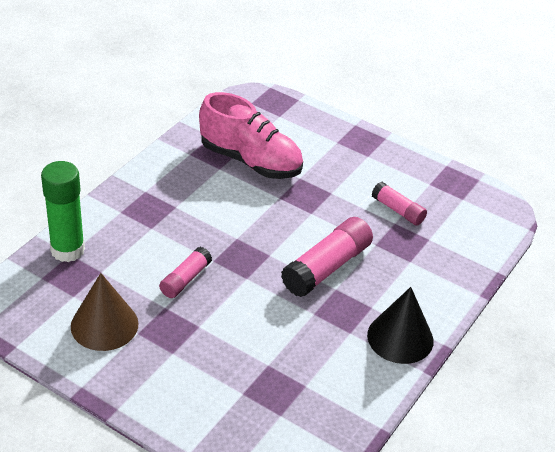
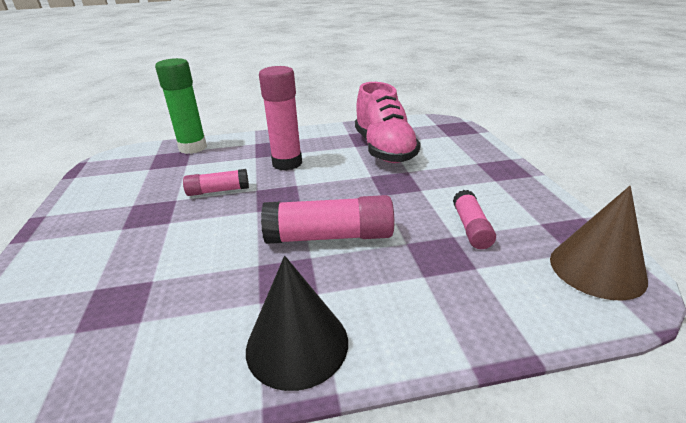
camera: 50 degrees right, 10 degrees down
(104, 325) = (128, 190): brown cone -> brown cone (597, 269)
(193, 220) = (287, 163): none -> pink glue stick

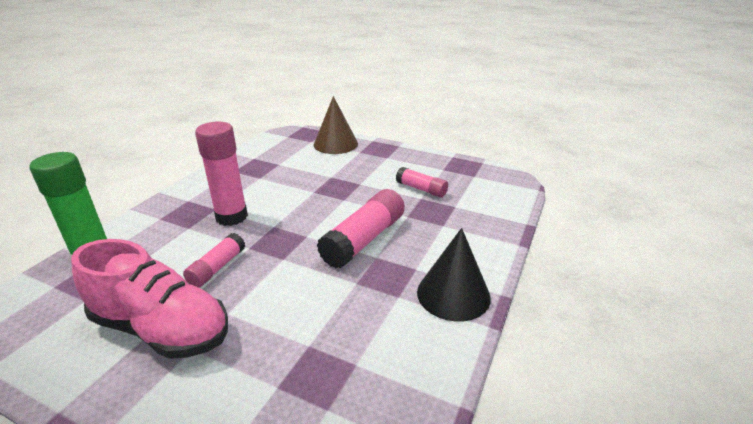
camera: 55 degrees left, 0 degrees up
(384, 149) = (287, 170): pink shoe -> pink shoe (162, 329)
(597, 269) = (492, 177): brown cone -> brown cone (335, 144)

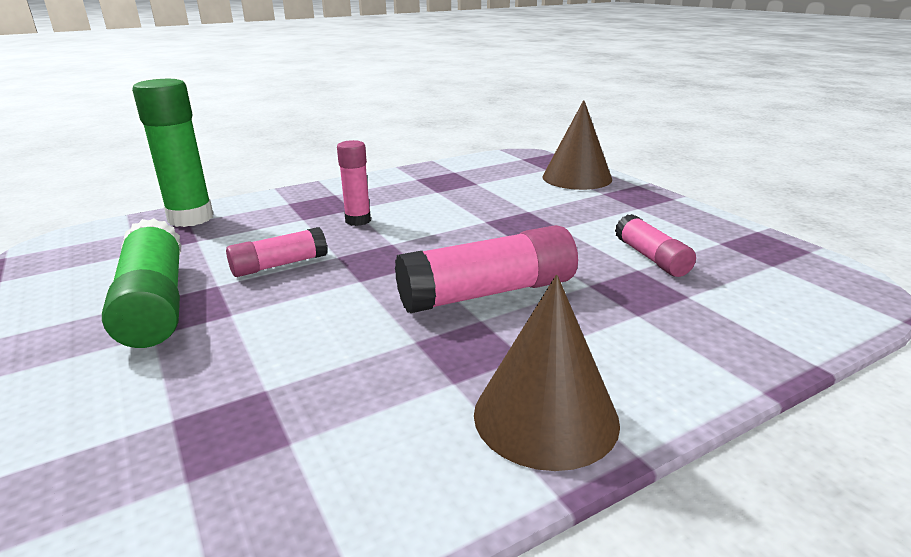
camera: 35 degrees right, 5 degrees down
(162, 329) = (155, 303): pink shoe -> green glue stick
(231, 217) = (358, 221): pink glue stick -> pink glue stick, size x0.59
(453, 294) = (545, 416): black cone -> brown cone

